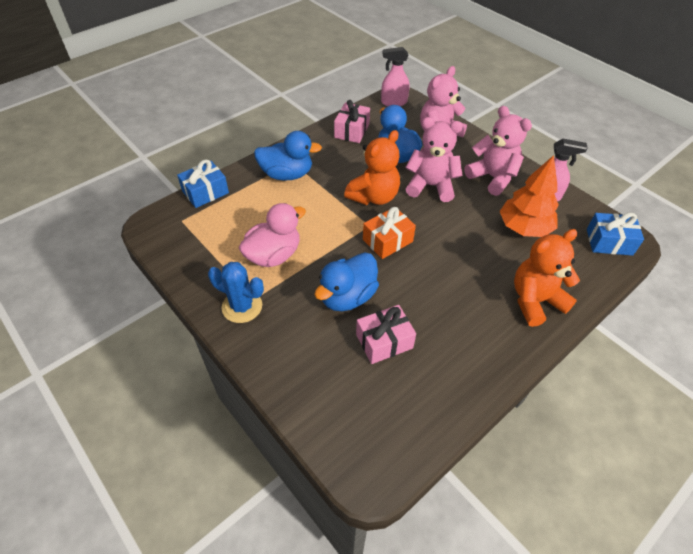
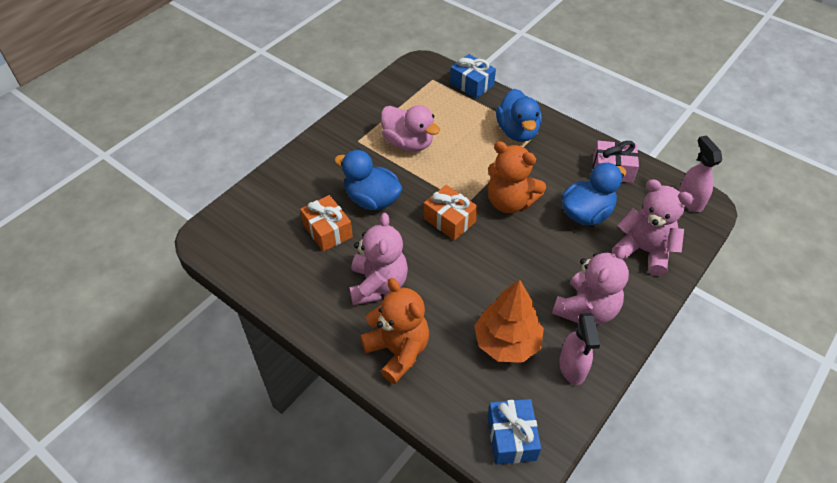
camera: 80 degrees right, 0 degrees up
(242, 306) = (348, 135): blue cactus -> none
(384, 341) = (327, 231): pink gift -> orange gift
(430, 186) = (546, 249): pink teddy bear -> pink teddy bear (378, 285)

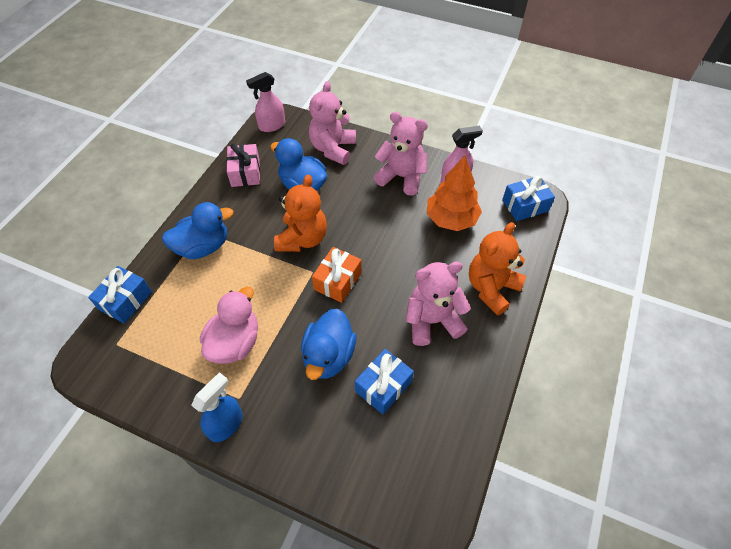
camera: 105 degrees left, 5 degrees up
(327, 231) = (383, 386): orange gift -> blue gift
(340, 132) = (226, 424): none -> blue spray bottle

